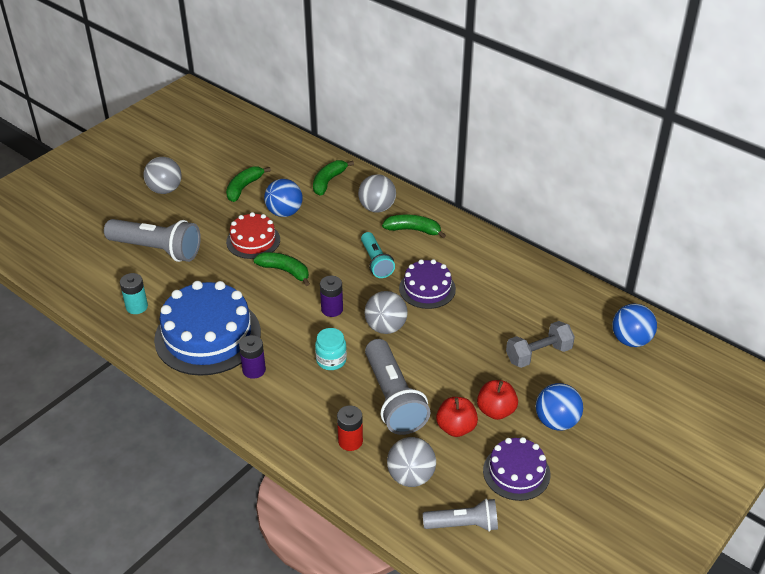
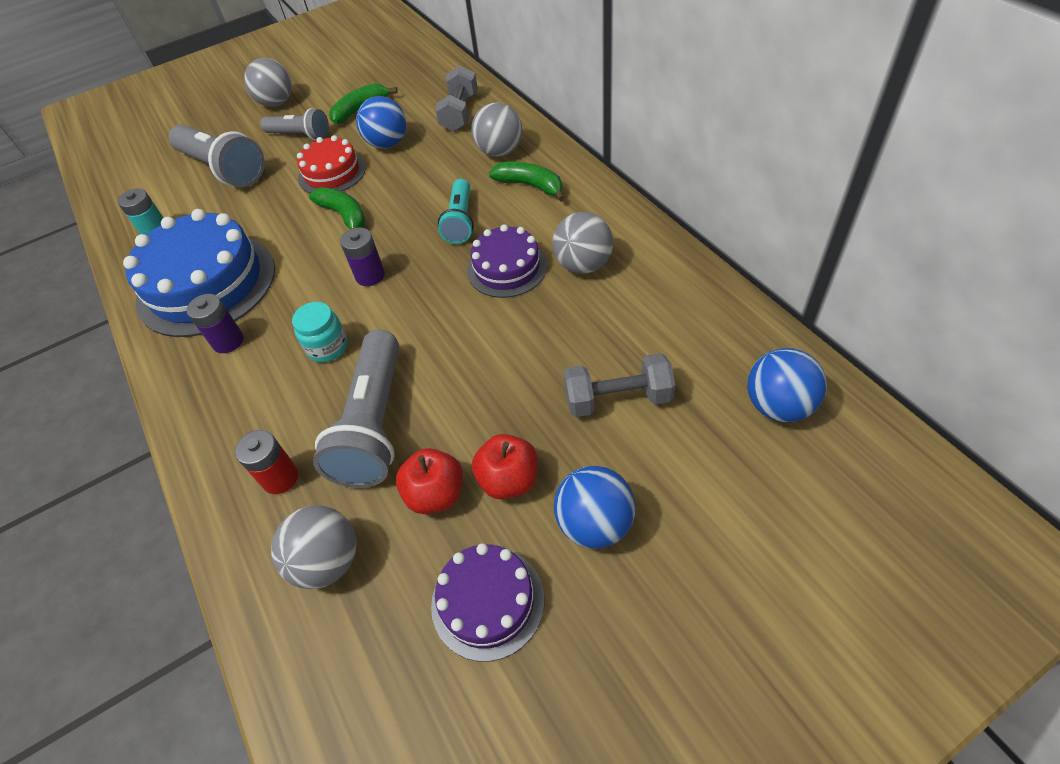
camera: 25 degrees right, 10 degrees up
(328, 181) = (459, 113): green banana -> grey dumbbell
(385, 327) = (423, 313): grey ball -> grey ball (583, 265)
(463, 524) = (357, 677): grey flashlight -> grey flashlight (300, 135)

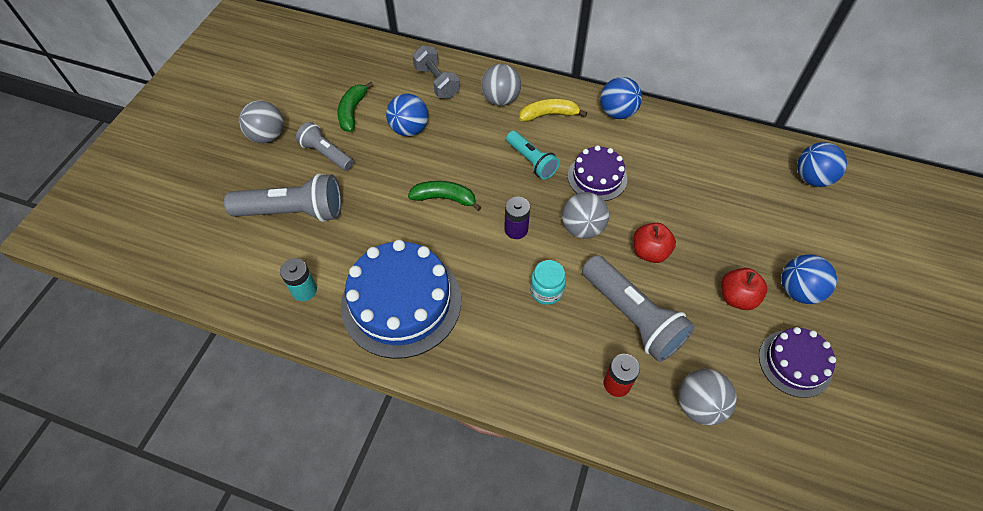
camera: 45 degrees left, 5 degrees up
(228, 341) = (472, 329): purple battery -> none
(300, 135) = (326, 154): grey flashlight -> grey flashlight turned 120 degrees counterclockwise
(332, 173) = (393, 171): red cake -> none
(436, 494) = (710, 330): red apple -> red apple (650, 252)
(530, 186) = (549, 115): green banana -> yellow banana
(583, 265) = (638, 152): grey ball -> grey ball (582, 228)
(607, 215) = (617, 113): none -> blue ball
(618, 399) = (740, 220): grey dumbbell -> none

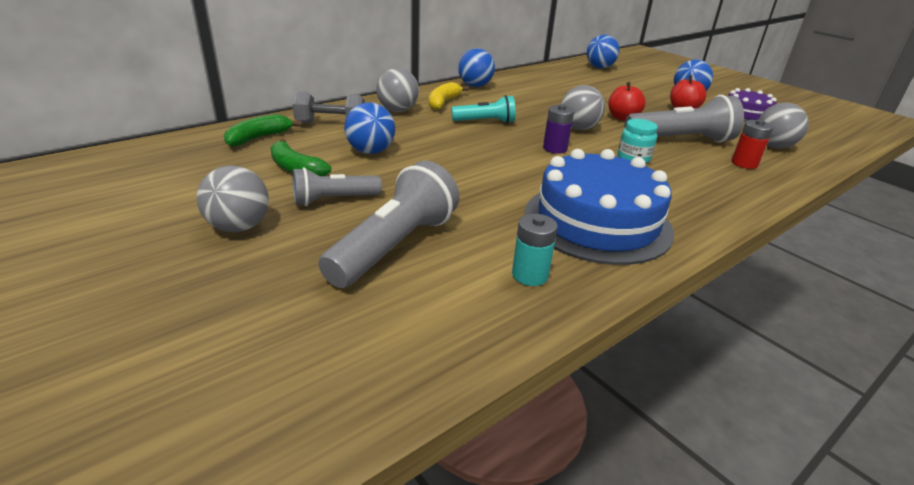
camera: 60 degrees left, 25 degrees down
(445, 198) = (483, 163): green banana -> green banana (259, 138)
(597, 177) = (531, 109): purple cake -> none

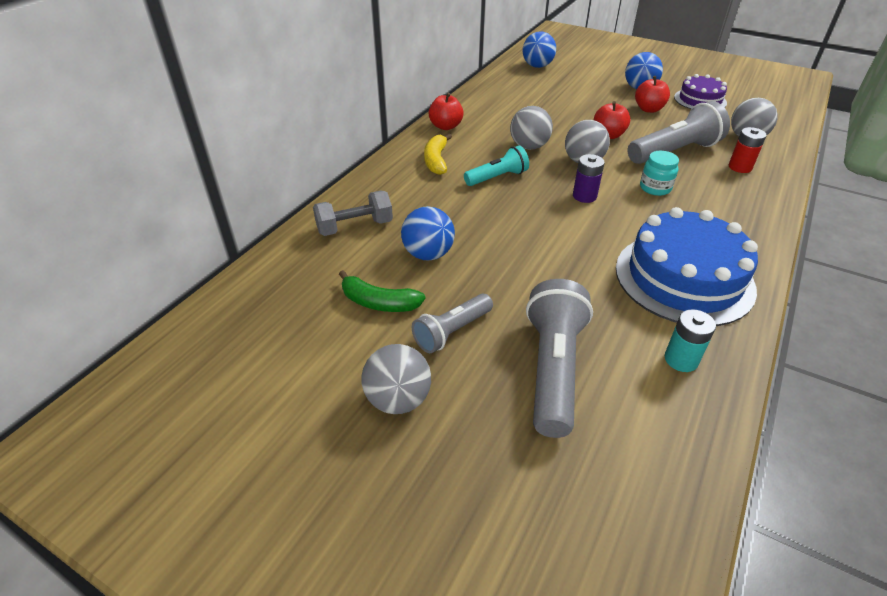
camera: 20 degrees left, 10 degrees up
(259, 138) = (301, 271): green banana -> none
(397, 110) = (403, 186): grey ball -> grey ball (529, 146)
(475, 86) = (445, 126): blue ball -> red apple

